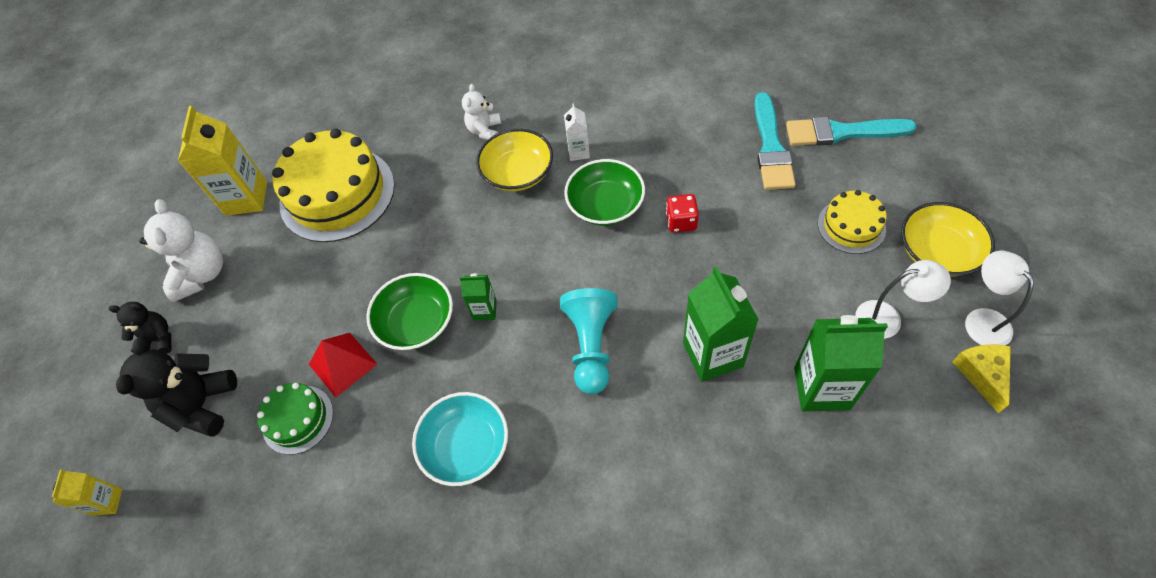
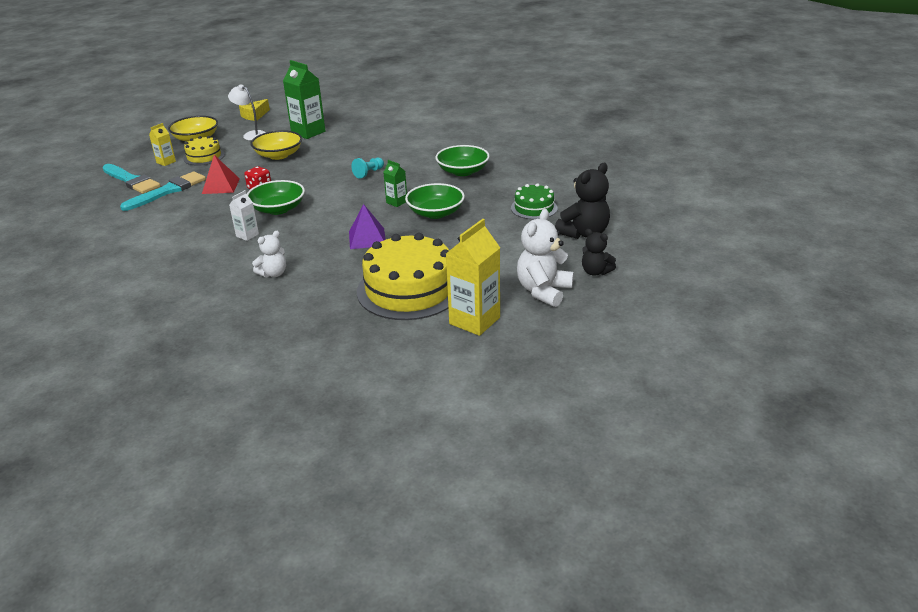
camera: 145 degrees left, 25 degrees down
(107, 502) = (659, 222): yellow carton -> yellow carton (166, 162)
(342, 364) = (491, 215): red pyramid -> red pyramid (221, 186)
(450, 229) = (367, 238): none -> purple pyramid
(466, 446) = (462, 171): turquoise bowl -> green bowl
(518, 173) = (293, 243): yellow bowl -> yellow bowl (278, 155)
(591, 346) = (369, 173): turquoise pawn -> turquoise pawn, size x0.57
(713, 355) = (327, 152): green carton -> none
(981, 320) = (225, 123): white lamp -> none

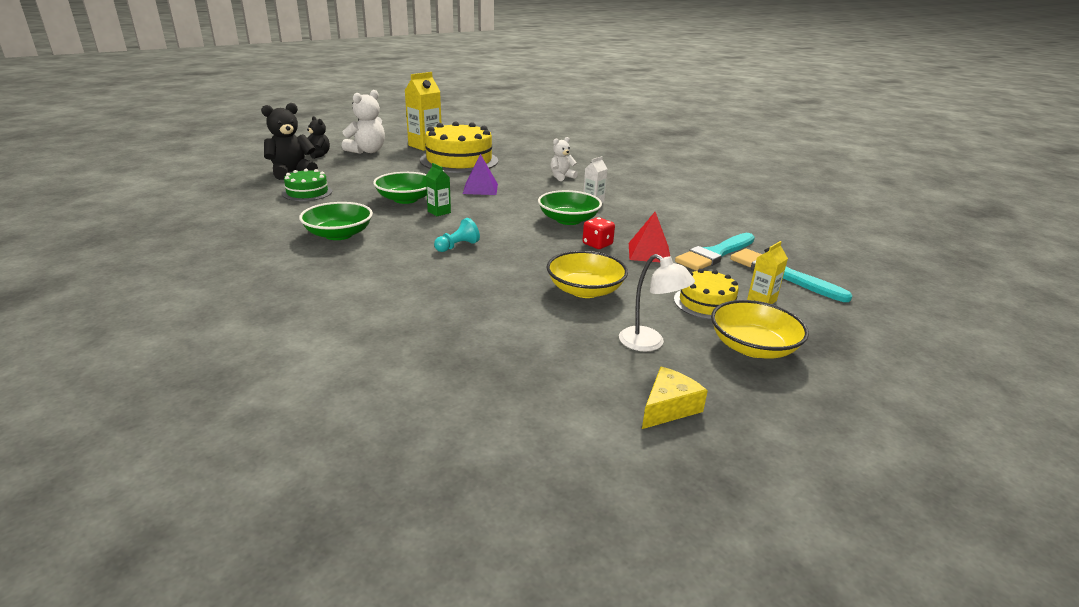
camera: 175 degrees left, 5 degrees down
(308, 132) = (541, 334): green carton -> none

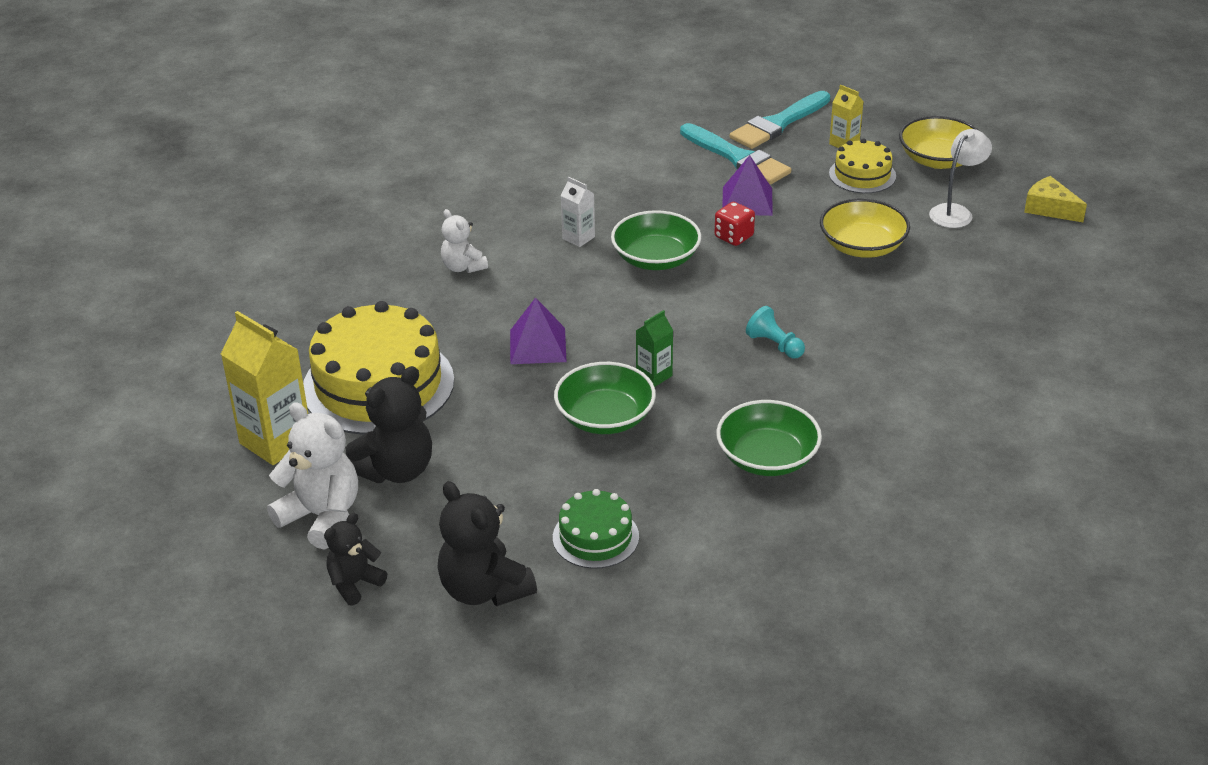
camera: 90 degrees left, 10 degrees up
(390, 162) = (396, 470): none -> black teddy bear
(649, 252) = (747, 201): red pyramid -> purple pyramid

